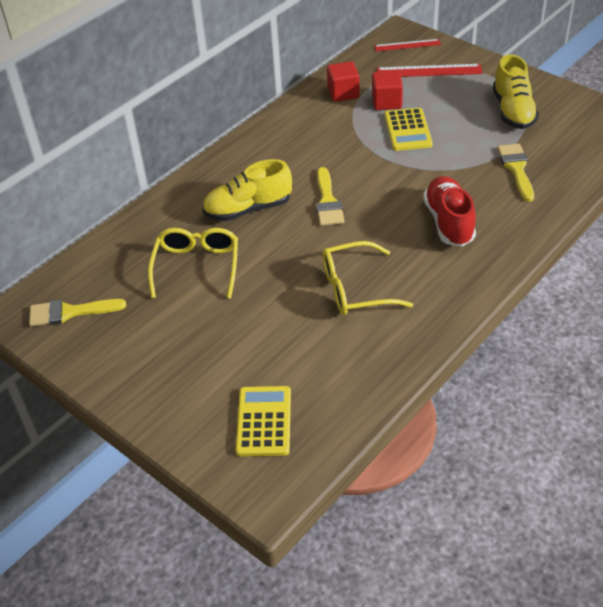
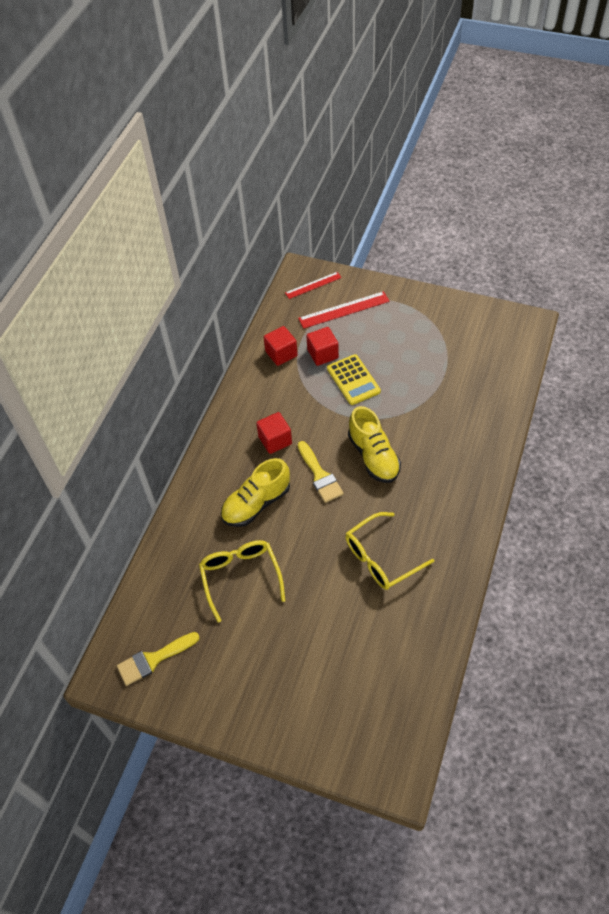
camera: 20 degrees left, 10 degrees up
(264, 421) = (366, 710): yellow calculator -> none
(297, 161) = (275, 440): none -> red cube
(449, 222) = (426, 467): red shoe -> none
(513, 111) = (430, 336): yellow shoe -> yellow shoe (373, 456)
(516, 169) = (457, 397): yellow brush -> none

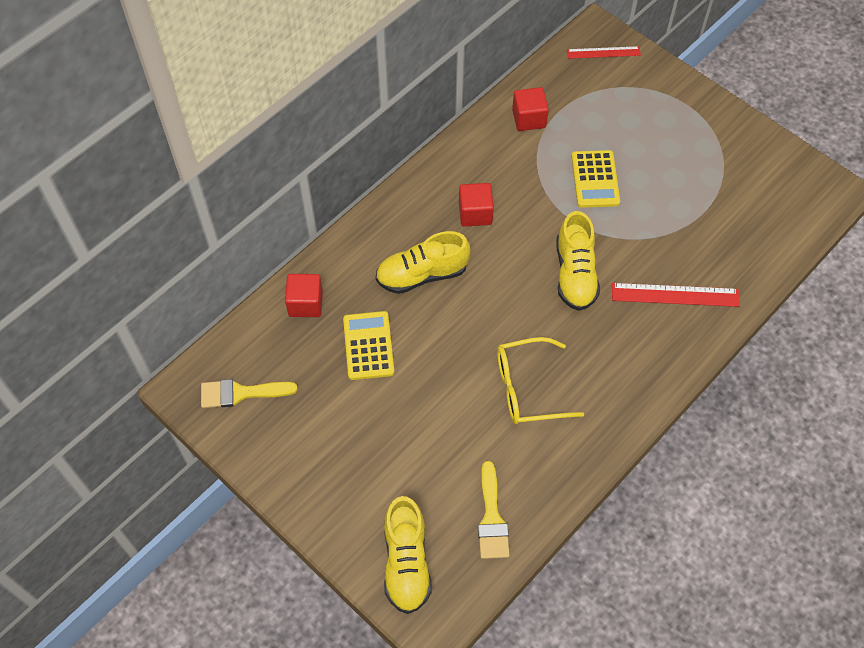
camera: 20 degrees right, 5 degrees up
(240, 577) = (368, 346): yellow glasses -> yellow calculator
(320, 475) = (505, 271): yellow brush -> yellow brush (491, 518)
(322, 354) = (575, 136): red cube -> red cube (305, 303)
(344, 310) = (624, 94): red ruler -> red ruler (675, 295)
(355, 738) = (406, 562): none -> yellow shoe

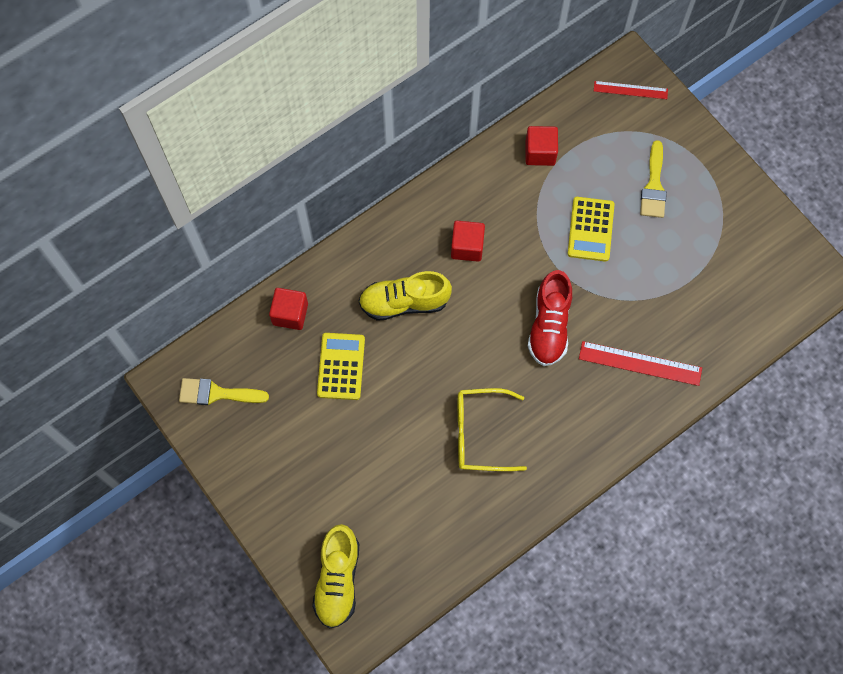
camera: 10 degrees right, 10 degrees up
(491, 518) = (422, 552): yellow brush -> yellow brush (653, 185)
(575, 274) = (549, 326): yellow shoe -> red shoe

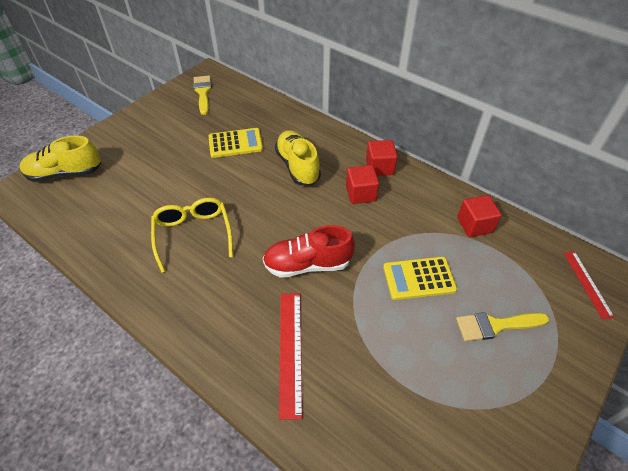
camera: 75 degrees right, 20 degrees down
(290, 314) = (269, 112): red cube -> red cube (379, 167)

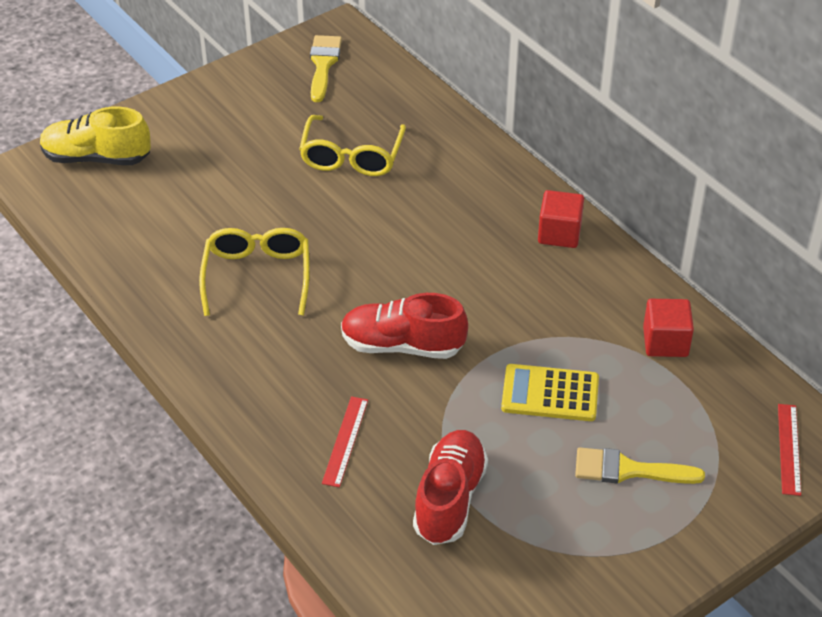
camera: 15 degrees right, 5 degrees down
(235, 143) = (351, 157): yellow calculator -> yellow glasses
(290, 351) = (345, 441): red ruler -> red ruler, size x0.65
(298, 166) = (435, 209): yellow shoe -> none
(360, 194) = (514, 266): red cube -> none
(383, 382) = (449, 499): none -> red shoe

